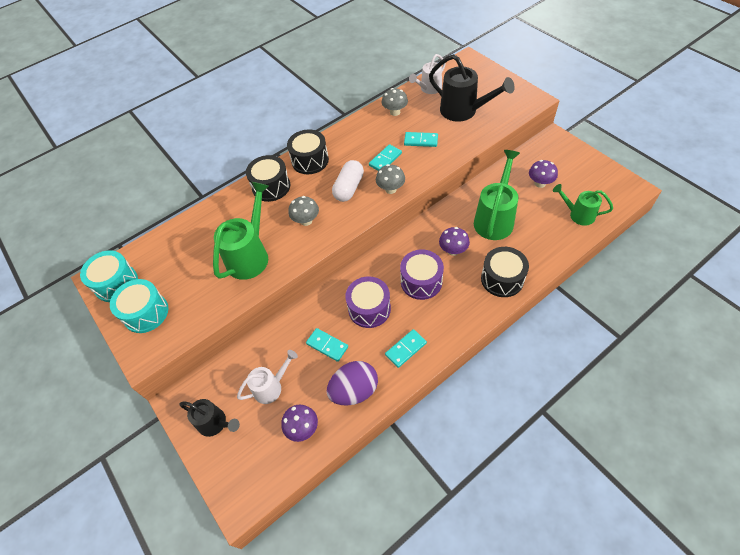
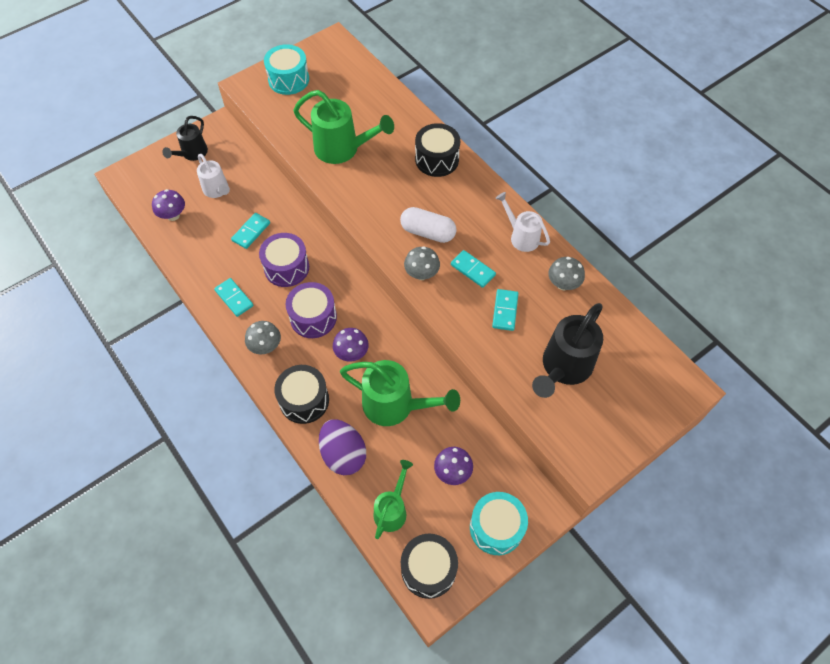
camera: 85 degrees right, 5 degrees up
(116, 283) = (325, 54): turquoise drum -> turquoise drum (496, 527)
(306, 221) = (382, 193): grey mushroom -> grey mushroom (266, 346)
(310, 160) = (476, 193): black drum -> black drum (428, 569)
(354, 391) = (199, 254): purple egg -> purple egg (343, 454)
(428, 89) = (613, 328): white watering can -> white watering can (521, 236)

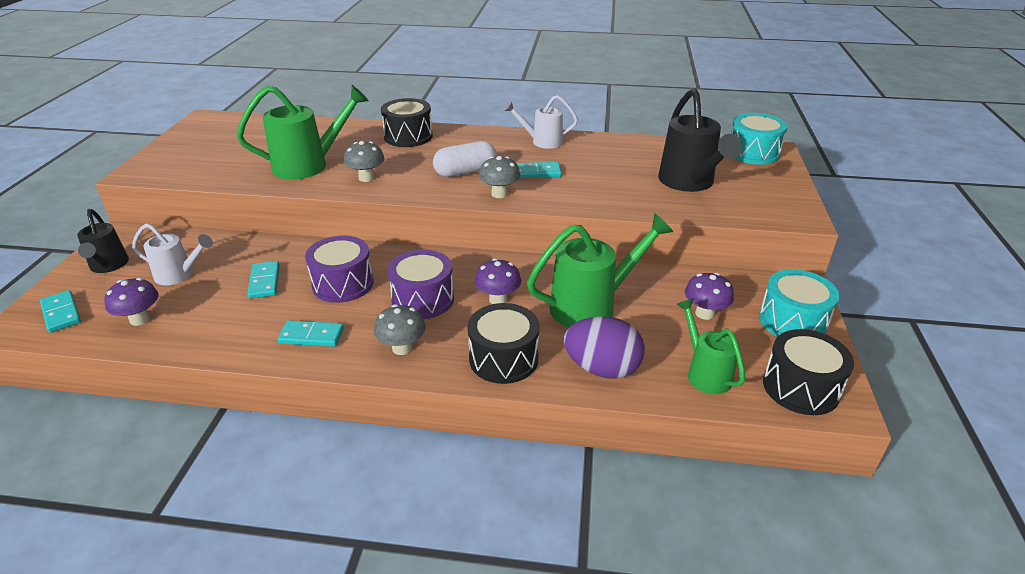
camera: 45 degrees left, 25 degrees down
(288, 79) = (186, 152): turquoise drum -> turquoise drum (753, 153)
(505, 311) = (598, 179): turquoise domino -> turquoise domino (61, 313)
(563, 284) = (612, 148): grey mushroom -> grey mushroom (366, 178)

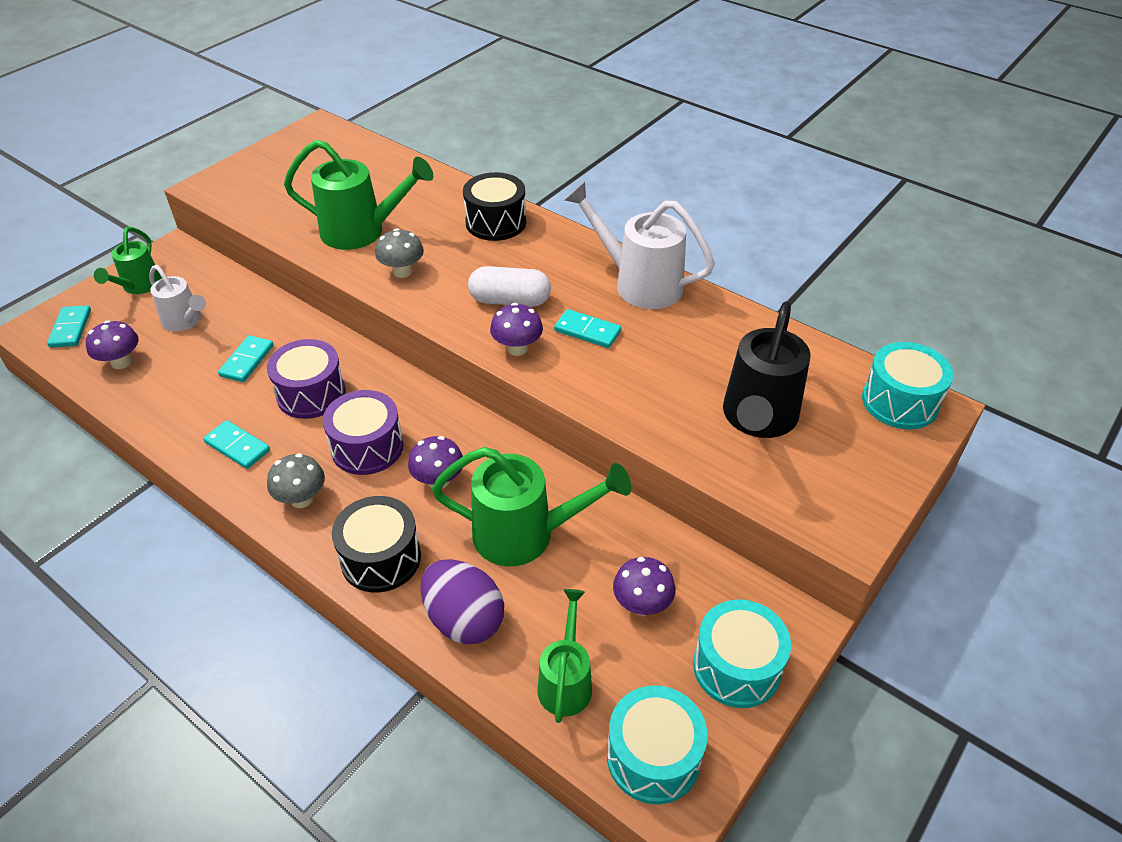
camera: 30 degrees right, 10 degrees up
(108, 266) = (139, 286): black watering can -> green watering can
(499, 194) = (517, 348): grey mushroom -> purple mushroom
(542, 142) = (639, 283): white watering can -> white watering can, size x1.64
(800, 388) = (653, 757): black drum -> turquoise drum

